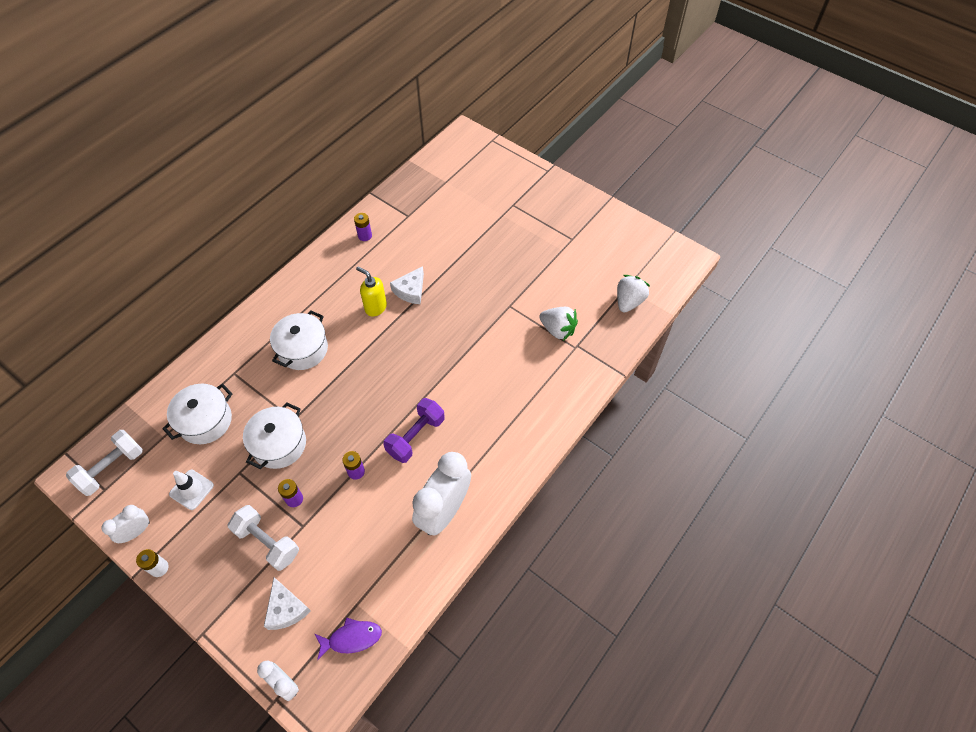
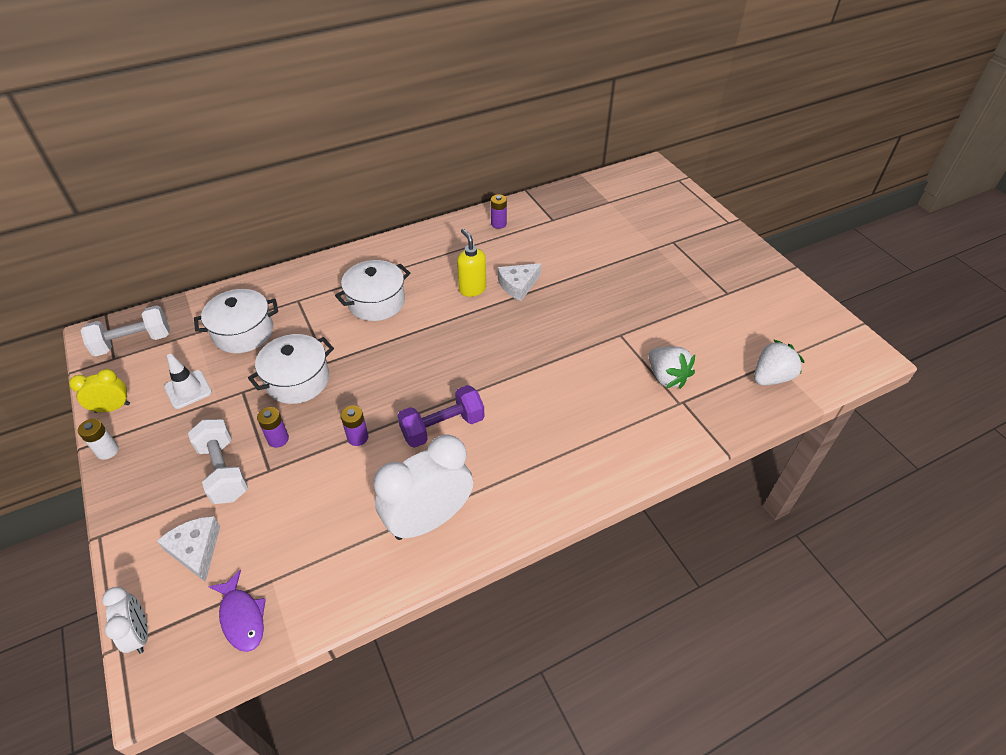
camera: 25 degrees right, 10 degrees down
(136, 532) = (112, 408): white clock -> yellow clock
(286, 609) = (196, 550): white cheese -> white cheese turned 150 degrees clockwise
(352, 638) = (242, 617): purple fish -> purple fish turned 45 degrees clockwise

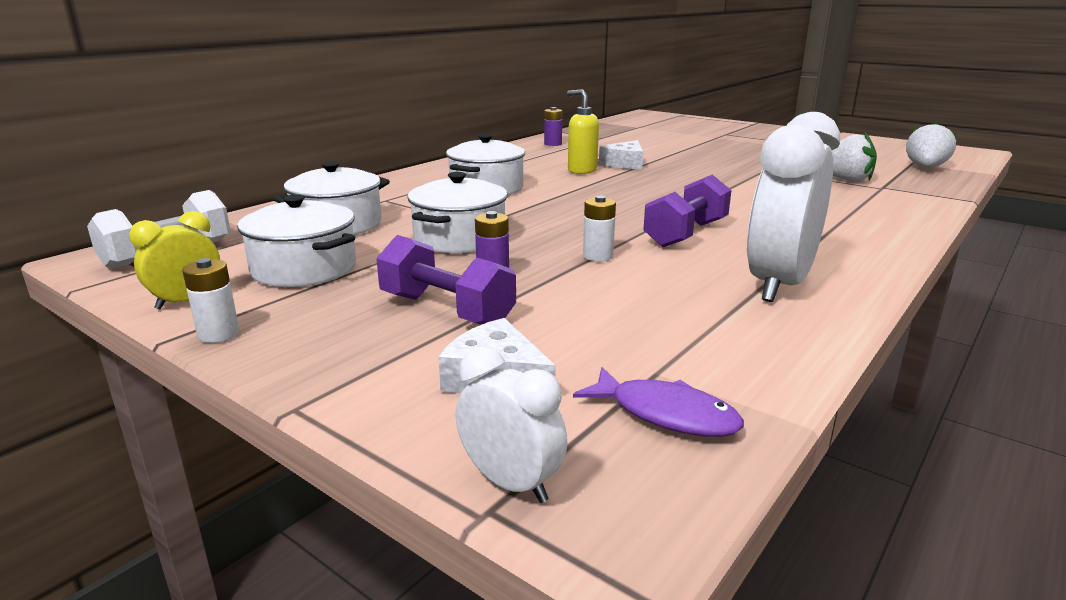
camera: 25 degrees left, 25 degrees down
(188, 389) = (304, 269): white traffic cone -> white pot
(224, 471) = (446, 310): white dumbbell -> purple dumbbell
(358, 437) = (598, 256): purple battery -> white battery

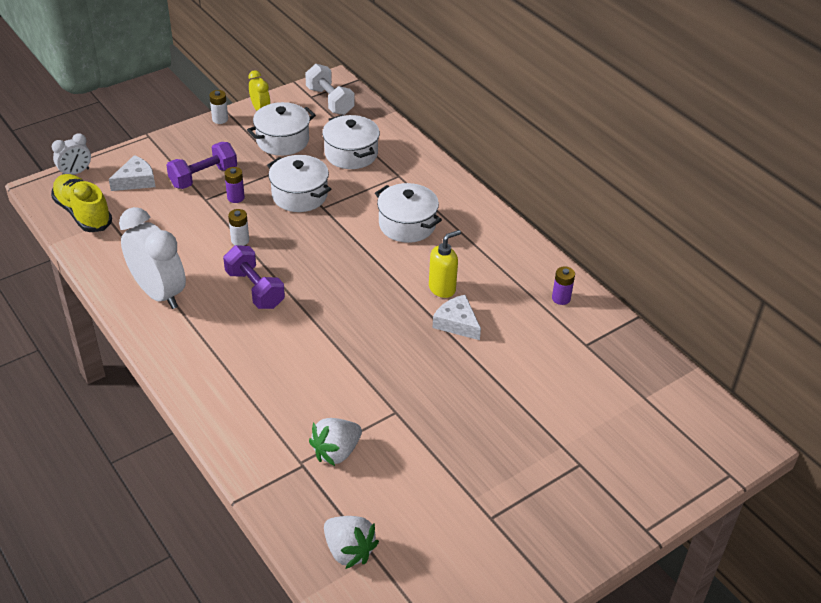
camera: 105 degrees right, 20 degrees up
(666, 414) = (83, 213): purple fish -> yellow shoe

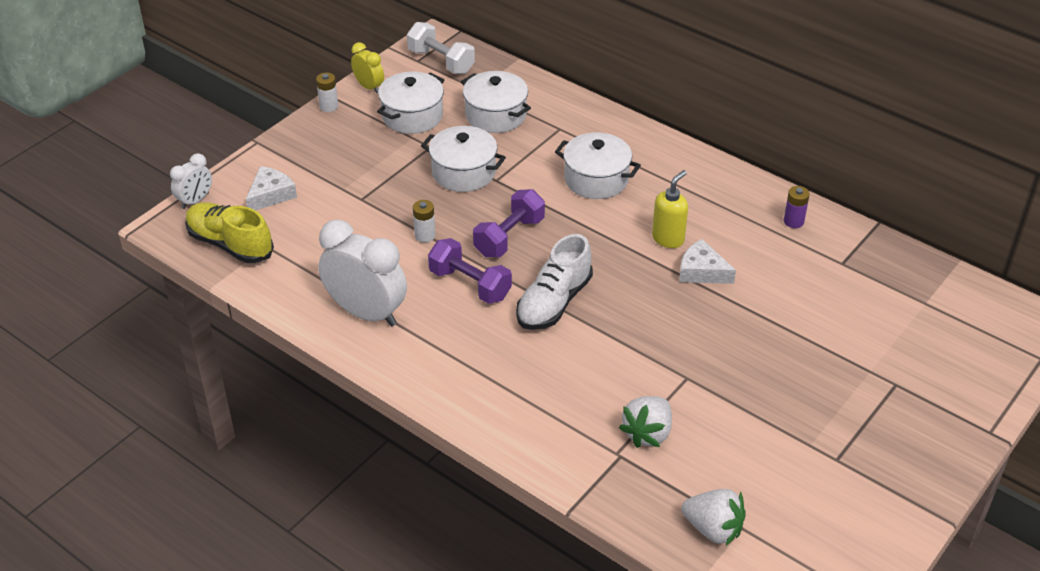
camera: 15 degrees left, 0 degrees up
(203, 177) = (346, 175): purple dumbbell -> purple dumbbell (509, 237)
(236, 197) = (394, 190): purple battery -> none
(316, 320) = (554, 302): none -> white shoe

